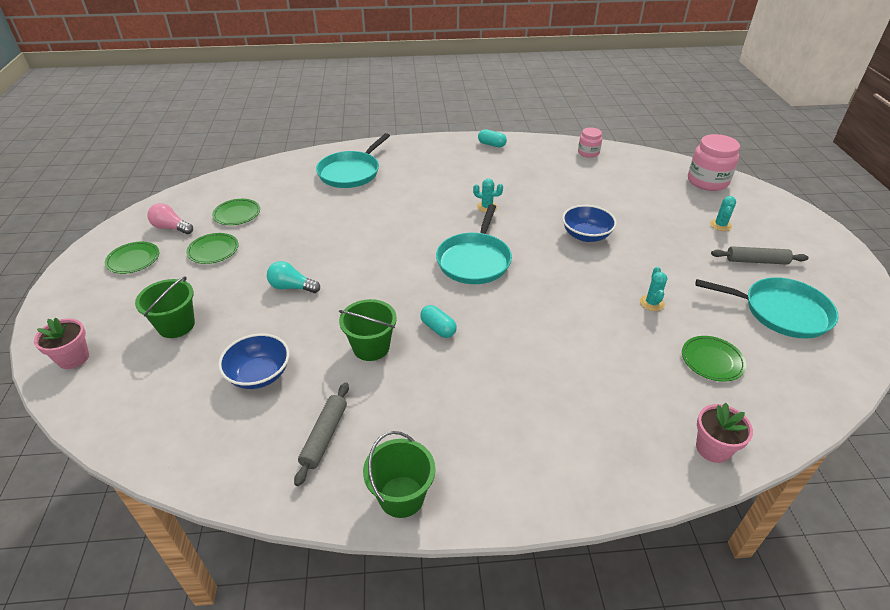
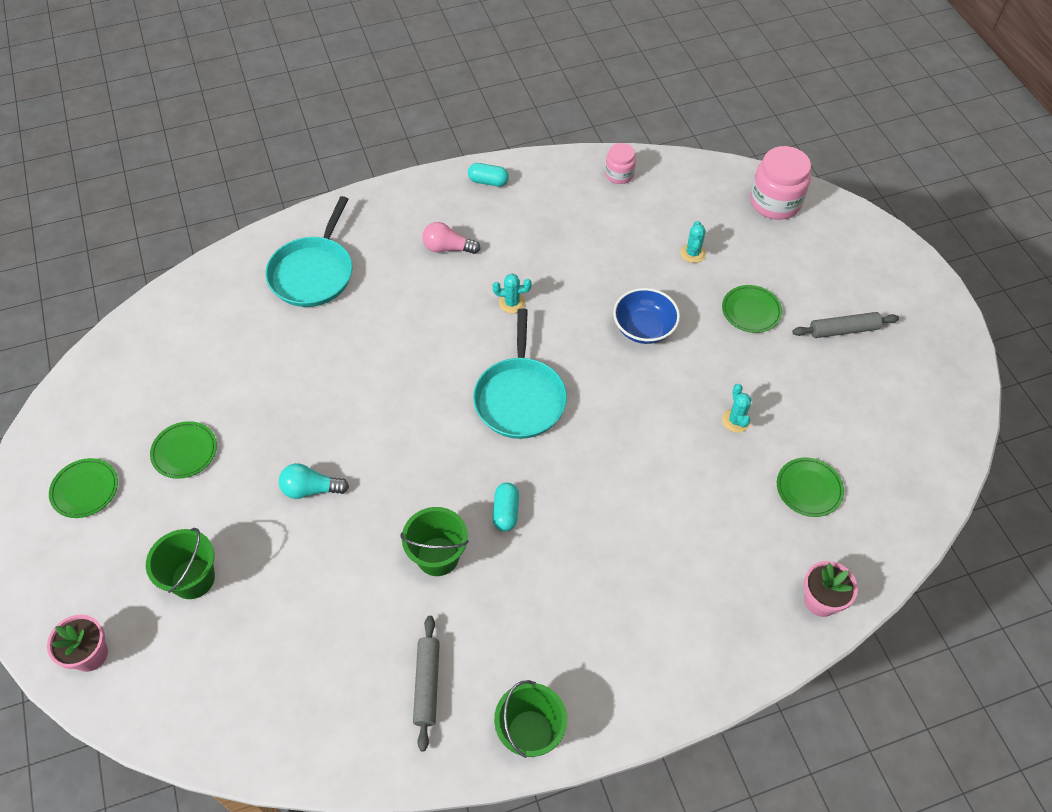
camera: 15 degrees left, 15 degrees up
(171, 228) = (108, 425): pink light bulb -> pink light bulb (447, 248)
(237, 214) = (188, 382): green plate -> green plate (751, 311)
(259, 374) = (323, 624): blue bowl -> none
(438, 328) = (506, 512): turquoise capsule -> turquoise capsule turned 60 degrees clockwise
(720, 225) = (798, 278): turquoise cactus -> turquoise cactus (693, 253)
(781, 312) = (874, 403): turquoise pan -> none

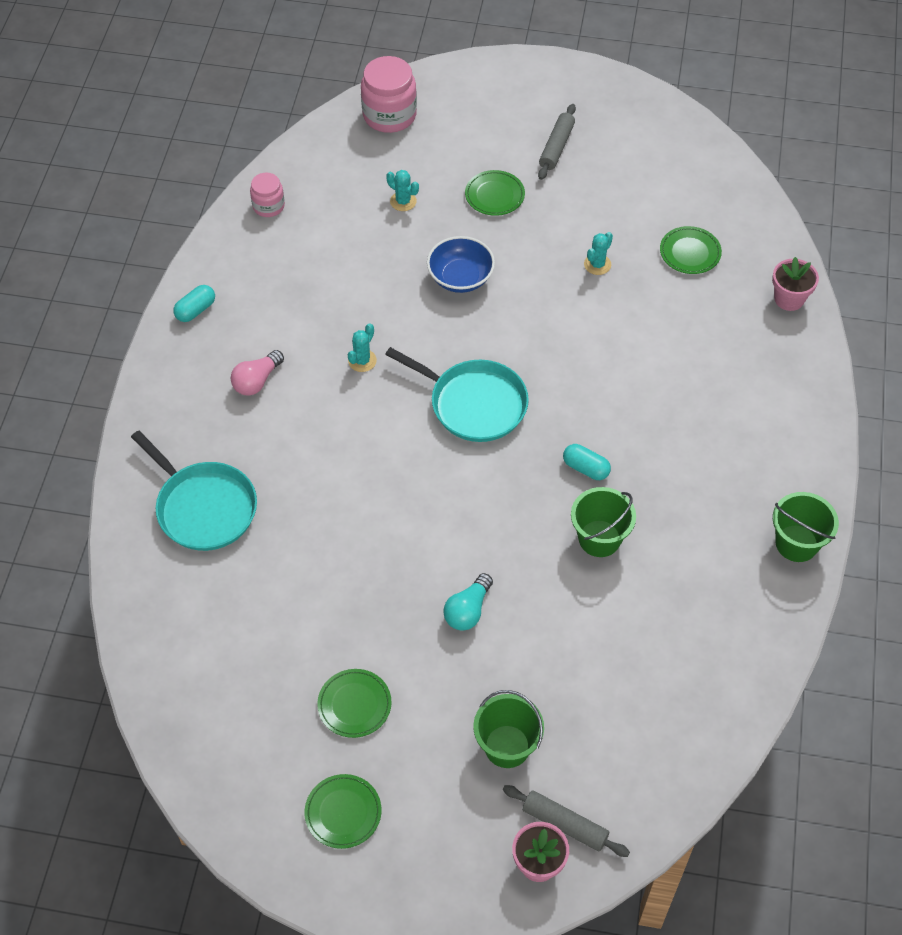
camera: 60 degrees left, 0 degrees up
(427, 684) = (716, 598): grey rolling pin -> grey rolling pin (564, 824)
(736, 420) = (597, 264): turquoise cactus -> turquoise cactus turned 75 degrees counterclockwise

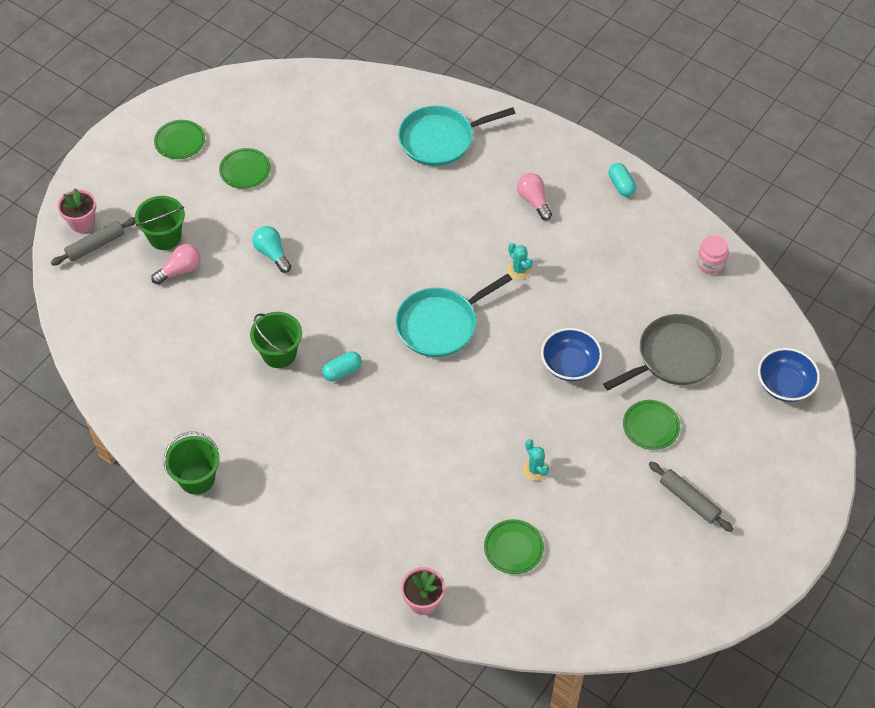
camera: 115 degrees right, 0 degrees up
(389, 115) = (784, 385): pink jar -> blue bowl
(403, 201) = (674, 357): turquoise cactus -> grey pan
(546, 701) = (180, 270): none -> pink light bulb

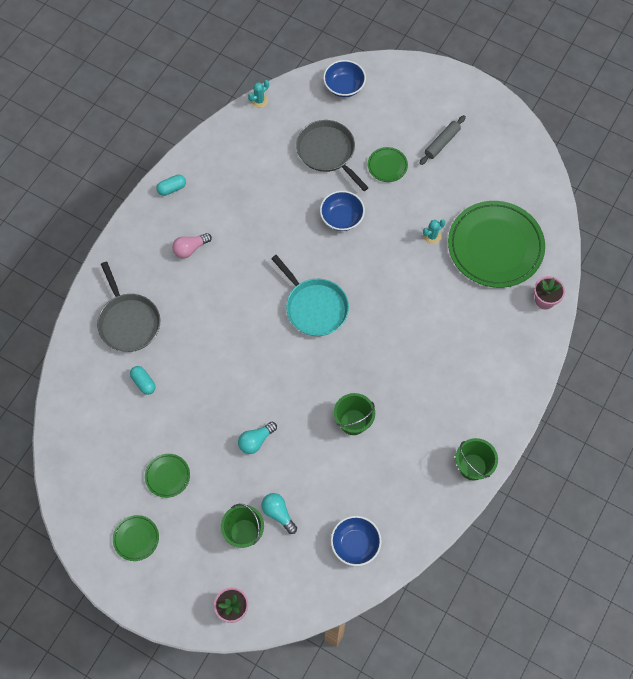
camera: 95 degrees left, 10 degrees up
(96, 245) = (257, 591): grey rolling pin -> none
(127, 342) = (355, 544): none -> blue bowl
(180, 270) = (278, 513): pink light bulb -> turquoise light bulb
(342, 371) = (364, 373): turquoise capsule -> turquoise capsule (143, 382)
(440, 139) = (128, 322): turquoise pan -> grey pan
(513, 548) = (495, 246): green plate -> green plate, size x2.32
(519, 270) = (258, 256): turquoise cactus -> turquoise cactus (259, 100)
(710, 263) = (243, 129): pink jar -> none

